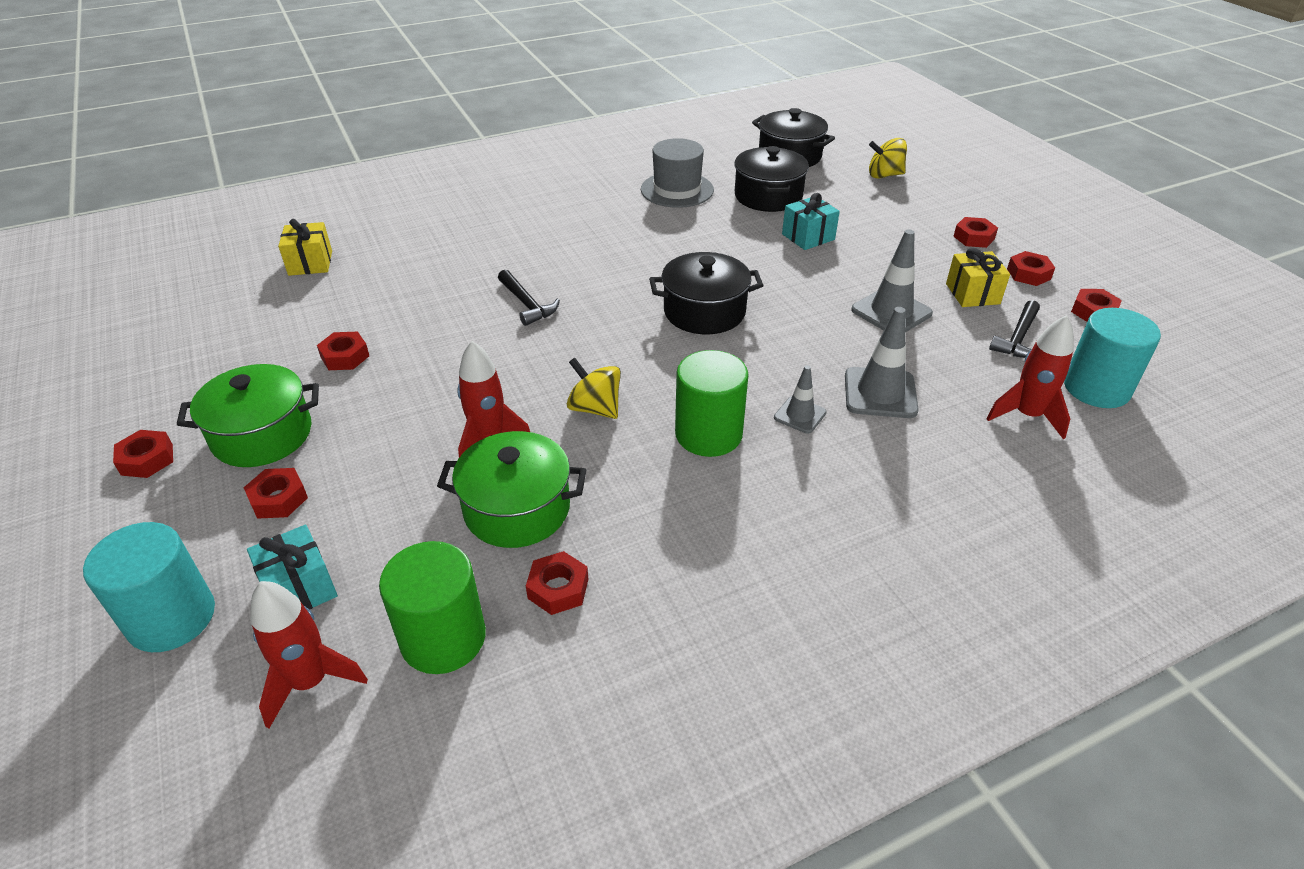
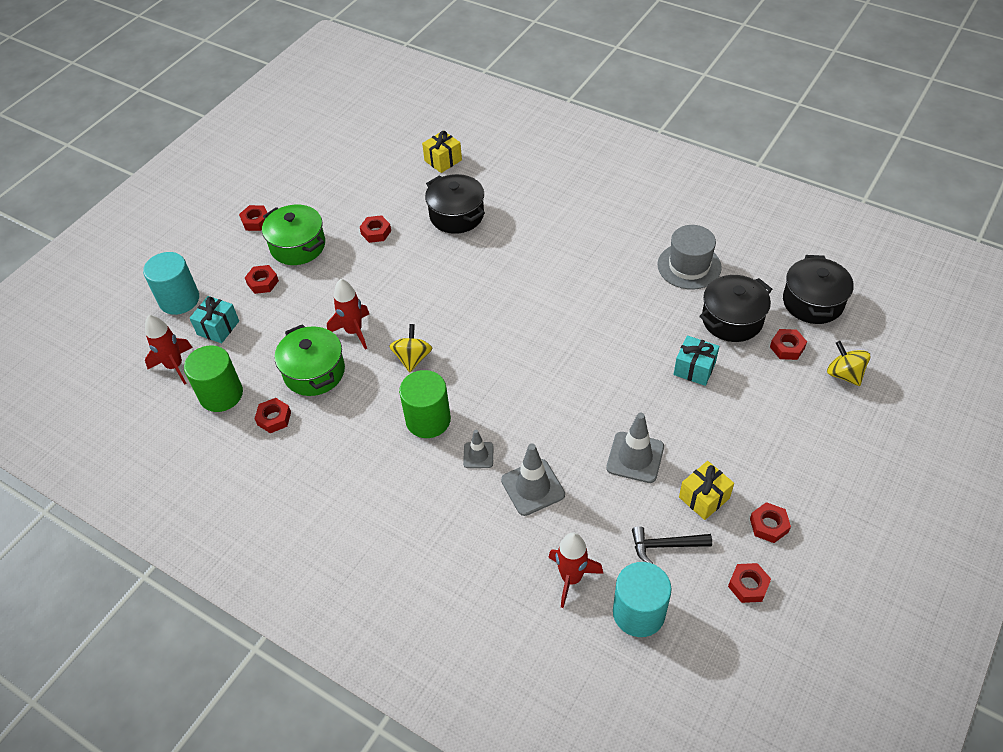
camera: 60 degrees right, 10 degrees up
(527, 304) = (483, 273): black hammer -> none
(704, 312) = (547, 358): black pot -> black pot (456, 215)
(974, 237) = (794, 470): red nut -> red nut (787, 347)

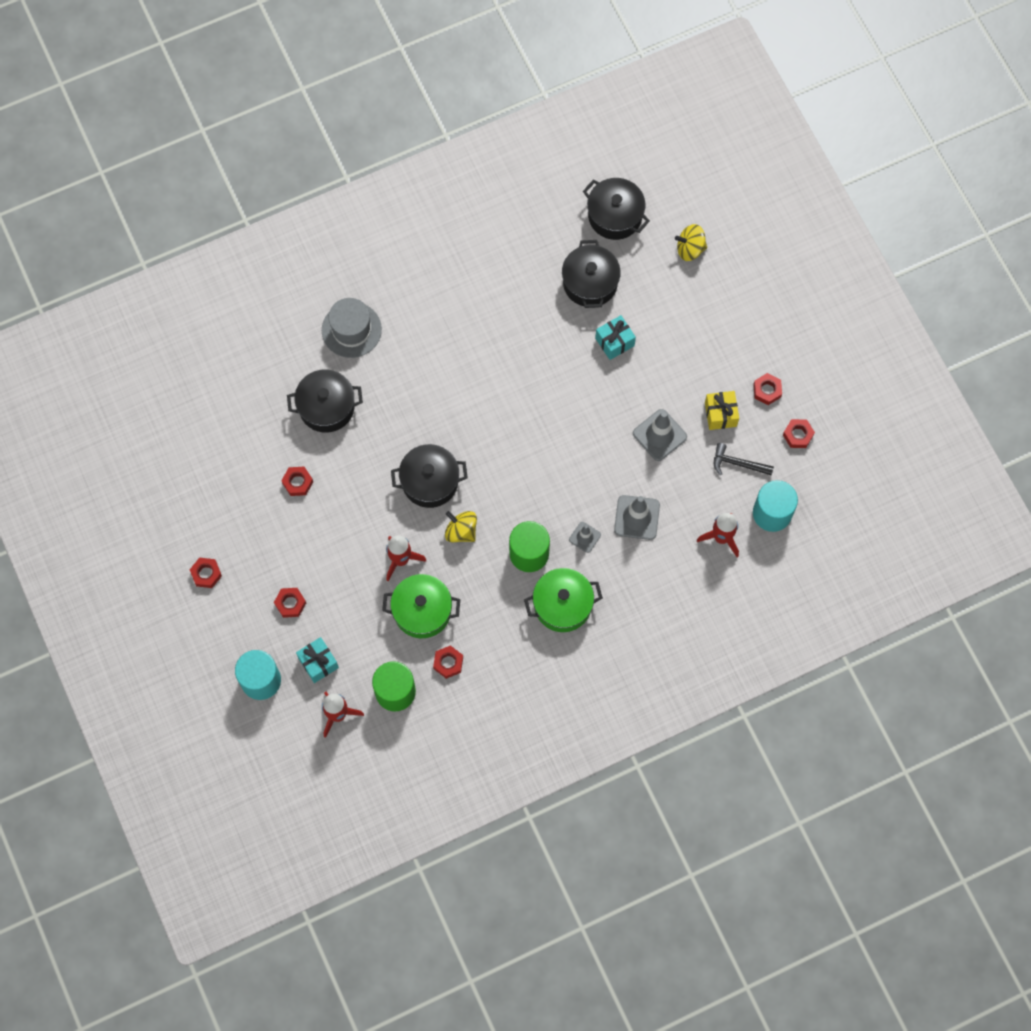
camera: 60 degrees left, 20 degrees up
(298, 246) = (266, 554): green pot -> green pot (562, 605)
(443, 160) = (247, 377): yellow gift -> none
(443, 312) = (430, 481): none -> black pot
(665, 545) = (738, 464): black hammer -> black hammer turned 75 degrees clockwise
(689, 266) = (517, 272): grey hat -> grey hat (351, 330)
(787, 347) = (641, 266): red nut -> none

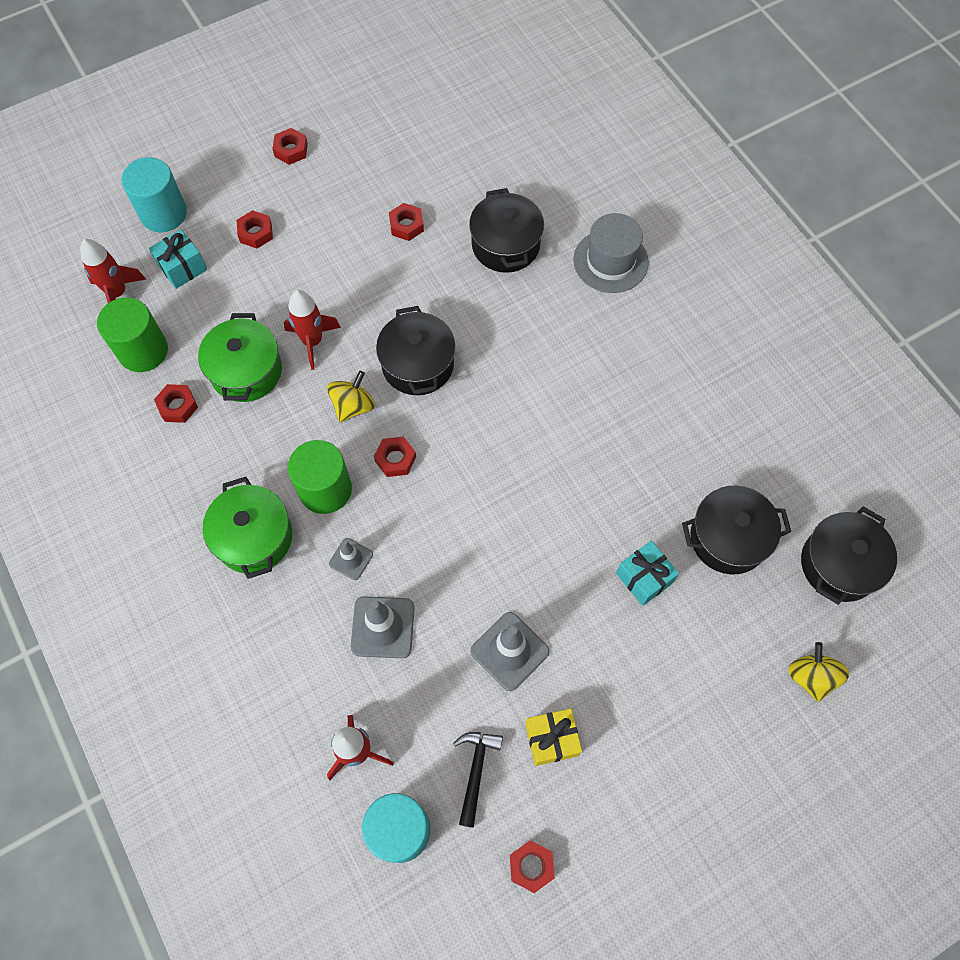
camera: 85 degrees right, 5 degrees down
(767, 390) = (599, 811): red nut -> red nut (395, 459)

